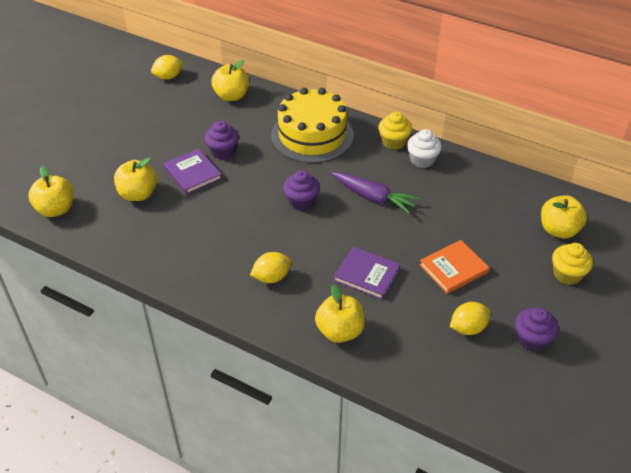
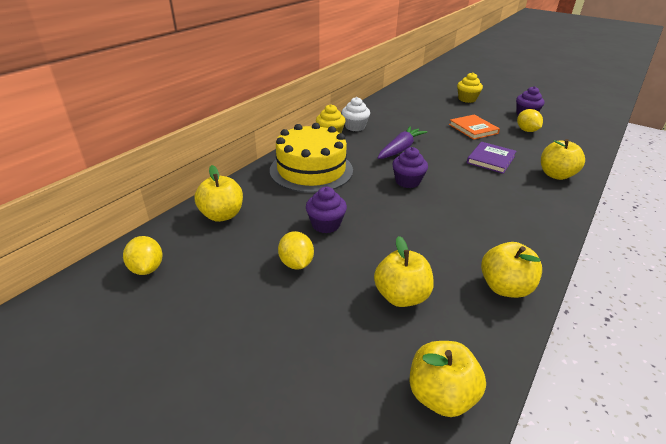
camera: 85 degrees left, 10 degrees down
(193, 173) = (363, 248): purple book -> none
(271, 277) = (510, 202): yellow lemon -> yellow lemon (296, 263)
(558, 230) = (428, 96): yellow apple -> yellow apple (504, 287)

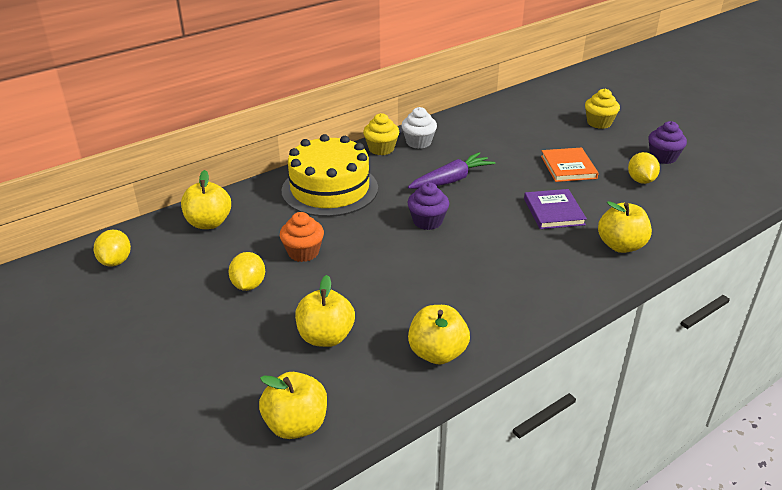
camera: 20 degrees right, 0 degrees up
(326, 224) = (303, 252): purple cupcake -> orange cupcake
(491, 159) = (554, 211): purple book -> purple book turned 60 degrees counterclockwise

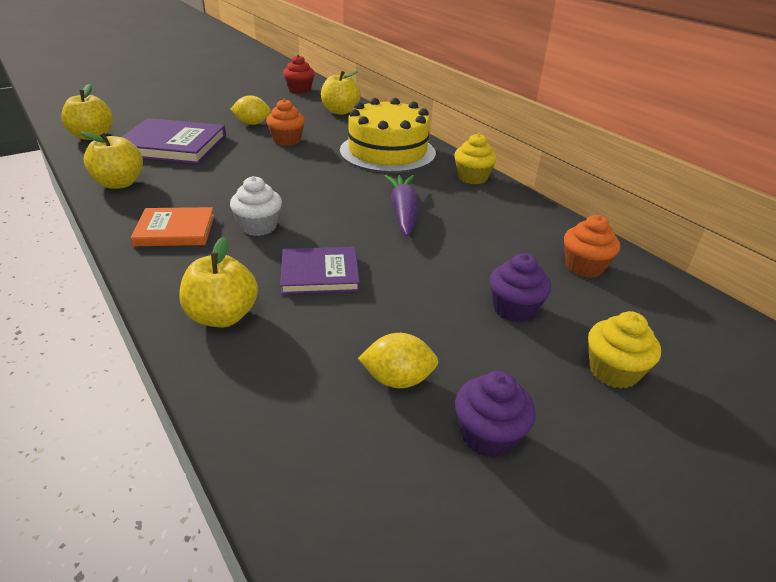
camera: 90 degrees right, 0 degrees up
(116, 261) = (299, 90): yellow lemon -> red cupcake
(326, 337) = (173, 146): yellow apple -> purple book
(418, 142) = (493, 199): white cupcake -> white cupcake (258, 227)
(427, 221) = (319, 193): purple cupcake -> purple cupcake (514, 309)
(451, 180) = (403, 212): purple carrot -> purple carrot turned 150 degrees counterclockwise
(504, 119) = (584, 267): none -> orange cupcake
(568, 167) = (439, 305): orange book -> orange book (175, 230)

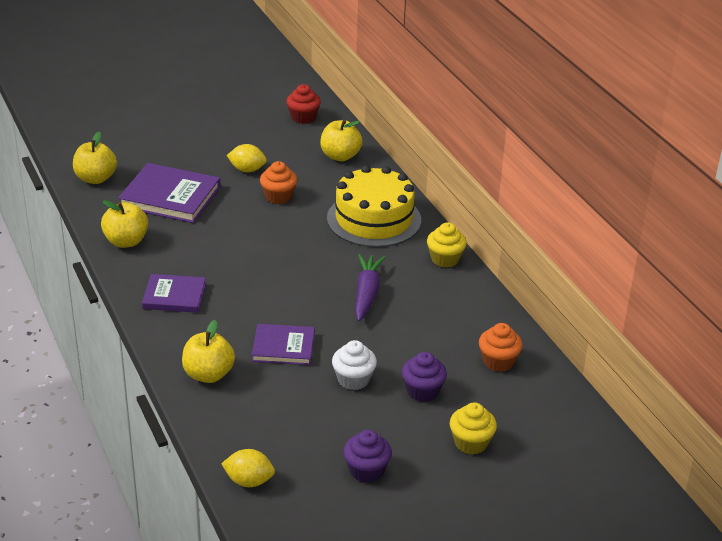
camera: 10 degrees right, 0 degrees up
(175, 230) = (174, 296): orange book -> purple book
(258, 227) = (241, 298): white cupcake -> white cupcake (353, 379)
(397, 379) = (320, 431): yellow lemon -> yellow lemon (249, 481)

